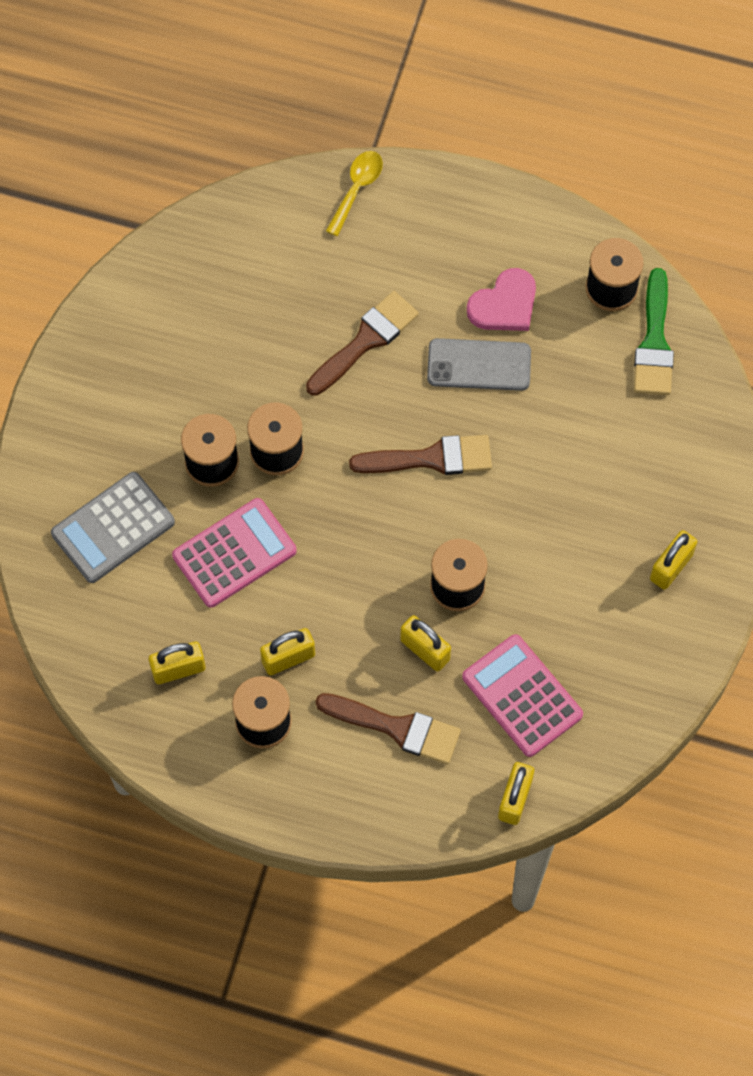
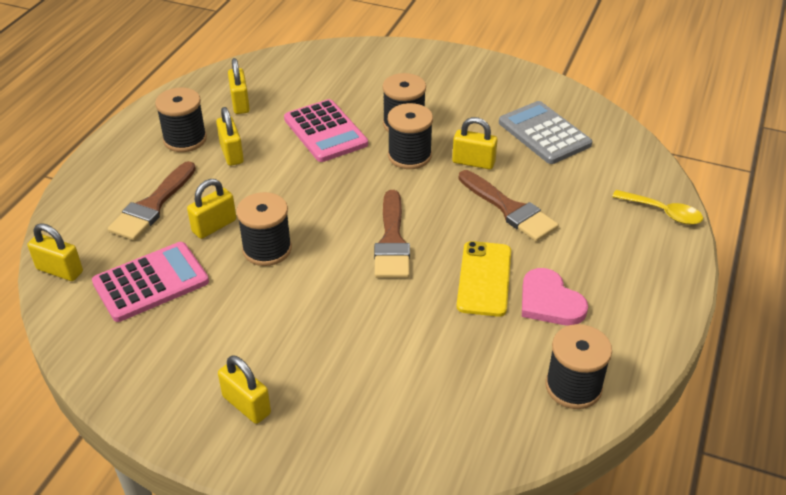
camera: 95 degrees right, 25 degrees down
(113, 528) = (357, 80): grey calculator -> grey calculator (544, 133)
(283, 380) = (473, 162): none -> yellow padlock
(479, 365) = (484, 278): grey phone -> yellow phone
(654, 342) = (509, 418): green brush -> none

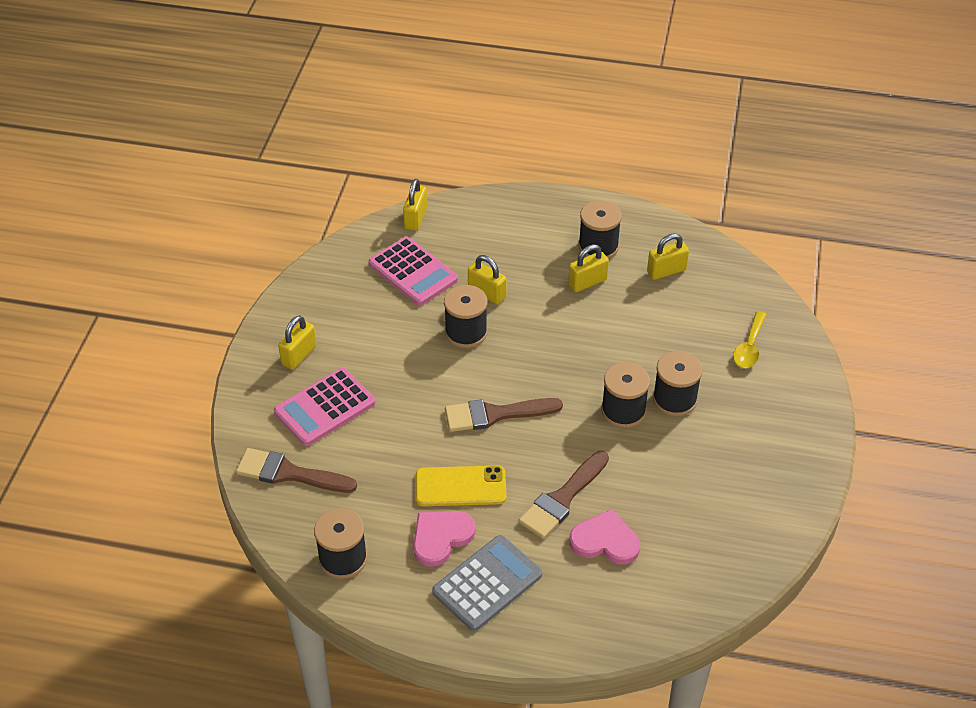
camera: 80 degrees right, 5 degrees up
(152, 206) = (502, 249): brown brush -> brown brush (289, 473)
(325, 132) = (642, 341): pink calculator -> pink calculator (325, 407)
(473, 162) = (628, 463): yellow padlock -> none
(544, 133) = (698, 521): grey calculator -> grey calculator (487, 583)
(562, 189) = (605, 541): none -> pink heart
(663, 212) = (591, 632): yellow spoon -> yellow spoon (749, 347)

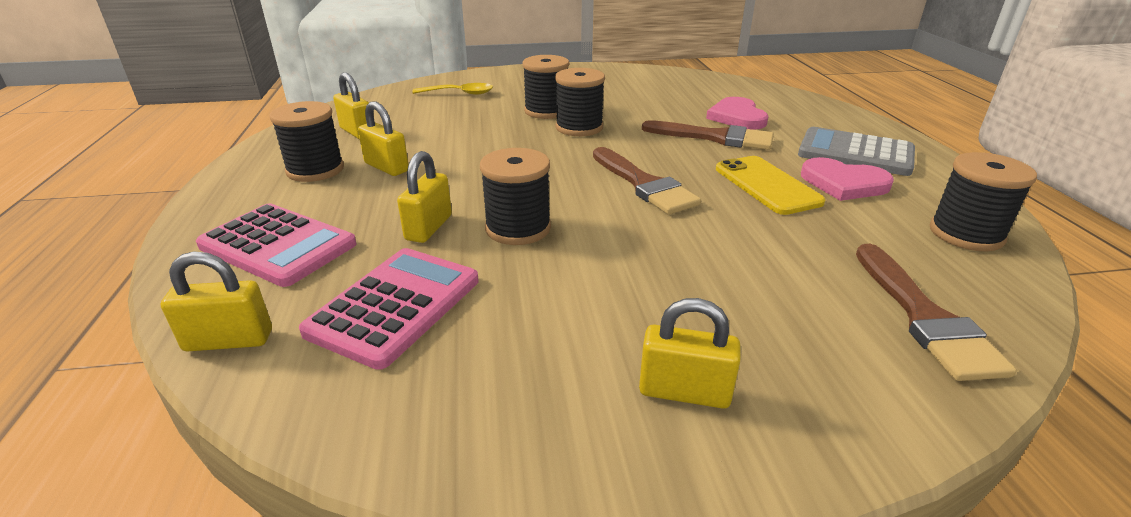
camera: 110 degrees left, 15 degrees down
(325, 407) = (768, 319): pink calculator -> pink calculator (278, 245)

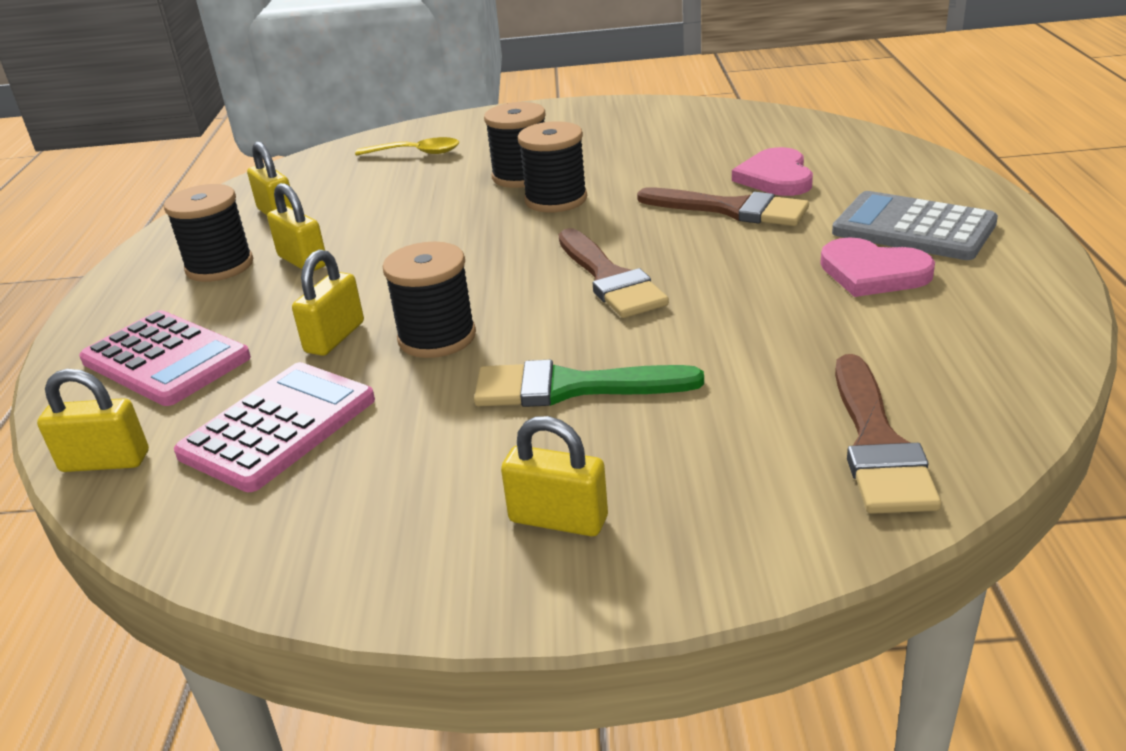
camera: 10 degrees right, 0 degrees up
(648, 270) = (571, 387): none -> green brush
(766, 185) = (768, 277): yellow phone -> none
(966, 234) = (996, 340): black spool -> none

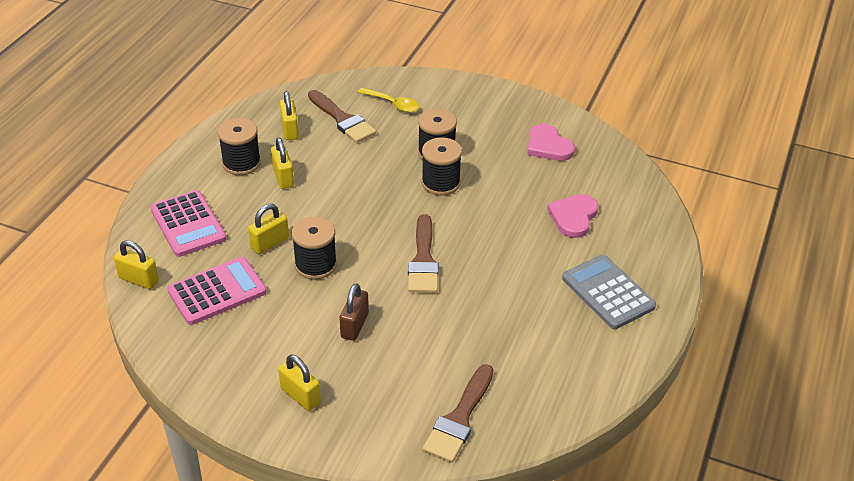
camera: 20 degrees right, 10 degrees up
(571, 387) = (354, 325): green brush -> brown padlock
(731, 209) = (526, 234): brown brush -> brown brush (342, 119)
(873, 272) = (555, 315): pink heart -> pink heart (548, 146)

